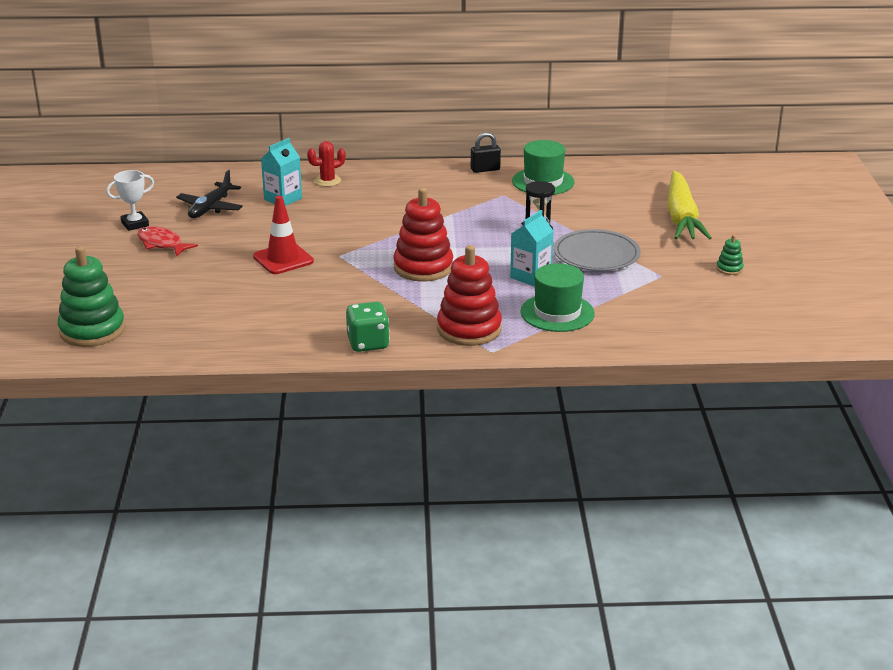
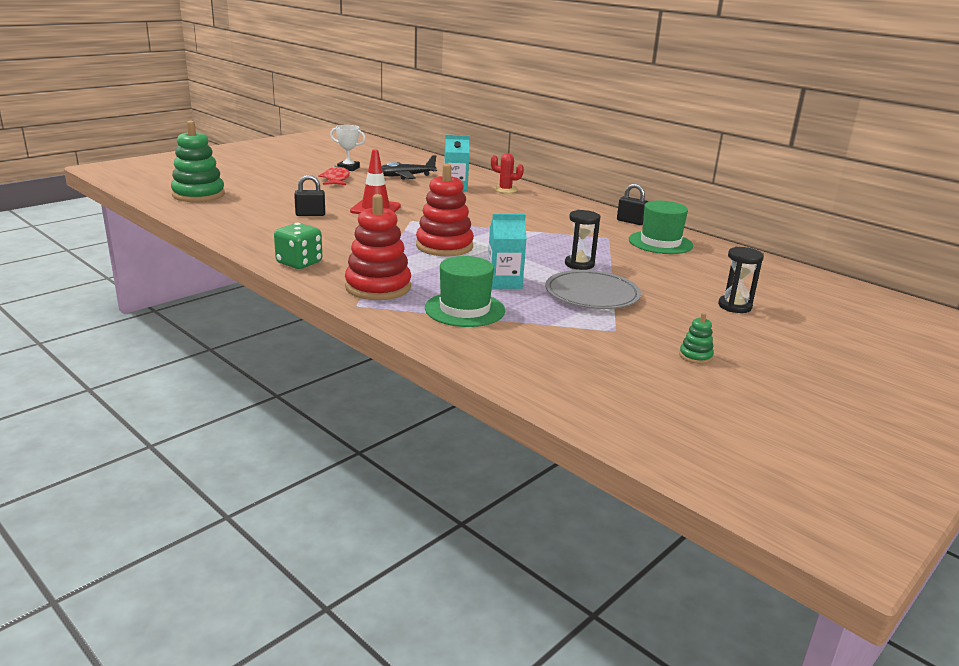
camera: 45 degrees right, 5 degrees down
(249, 295) = (310, 214): none -> black padlock
(681, 217) = (734, 306): yellow carrot -> black hourglass

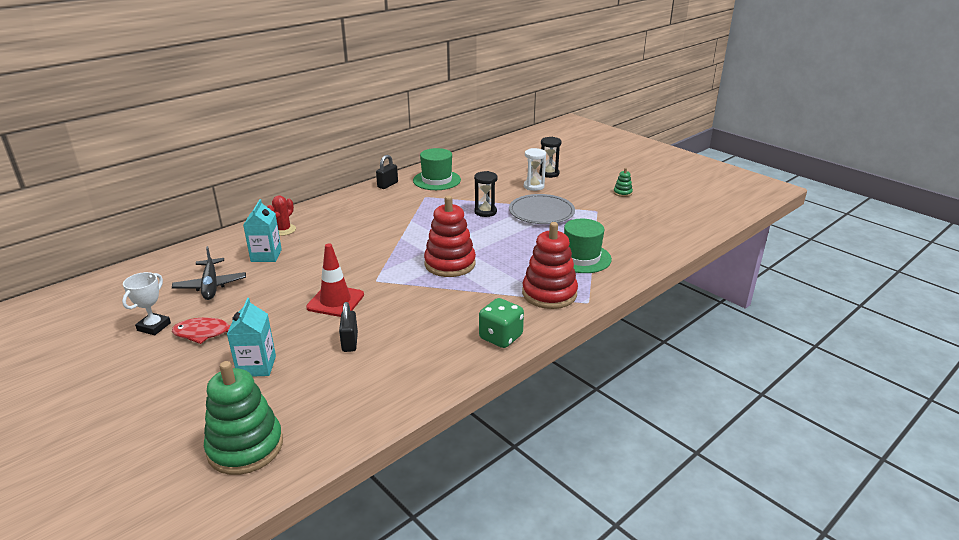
camera: 85 degrees left, 5 degrees up
(504, 282) = (527, 241): turquoise carton -> turquoise carton (256, 366)
(678, 294) = (533, 186): none -> white hourglass

